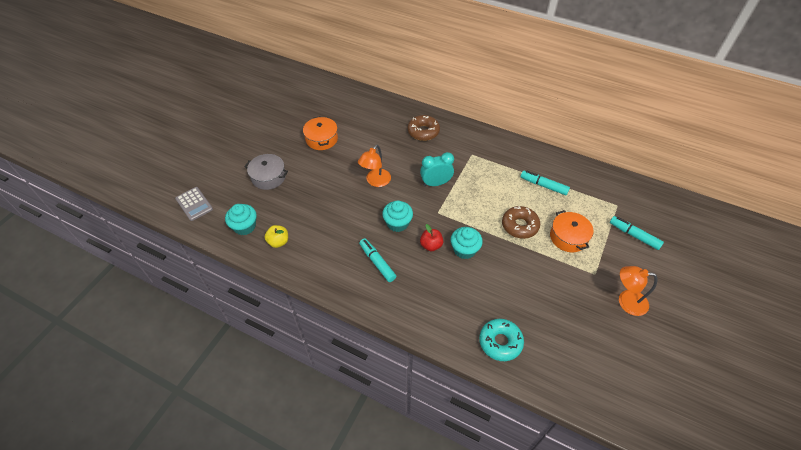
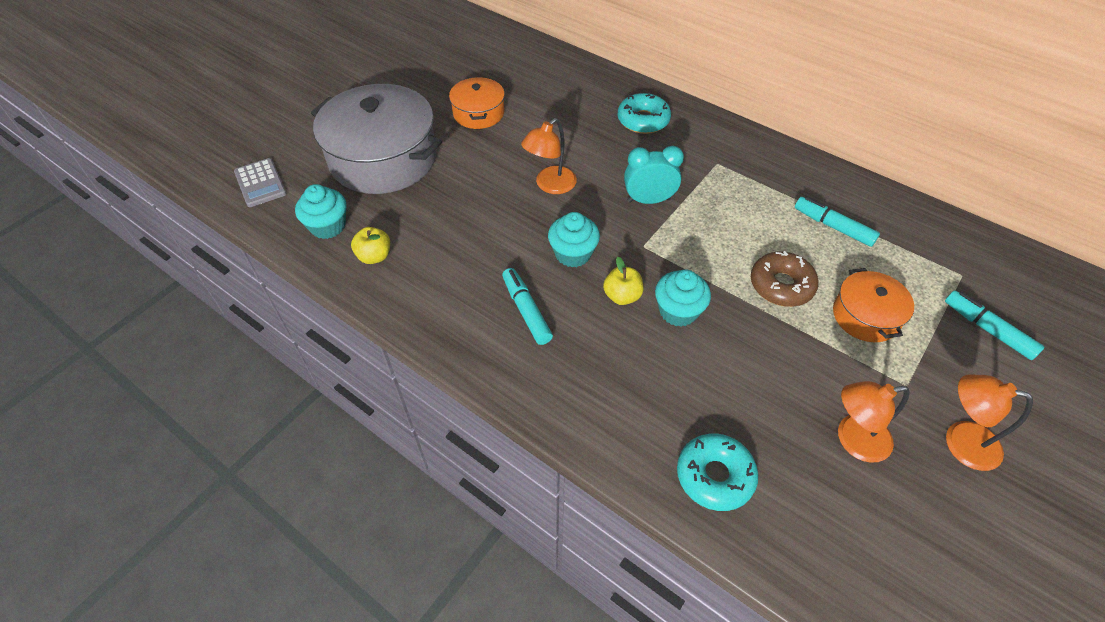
camera: 10 degrees right, 0 degrees up
(268, 177) = (383, 158): grey pot -> grey pot, size x1.96
(423, 131) = (643, 120): brown donut -> turquoise donut
(431, 245) = (622, 296): red apple -> yellow apple
(570, 310) = (853, 440): none -> orange lamp

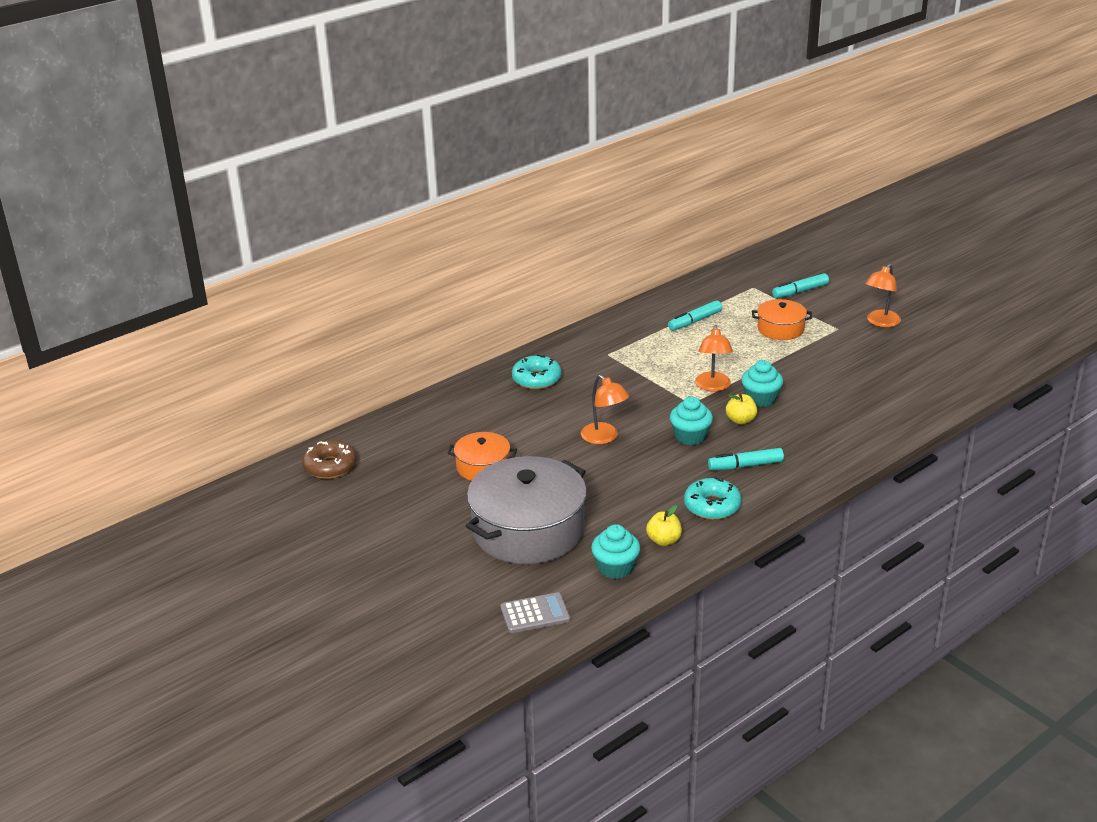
camera: 75 degrees left, 20 degrees down
(649, 200) = (640, 392): turquoise clock -> none
(714, 476) = (897, 409): turquoise donut -> turquoise donut (712, 506)
(781, 285) = (746, 353): brown donut -> brown donut (330, 466)
(853, 440) = (876, 356): orange lamp -> orange lamp (713, 386)

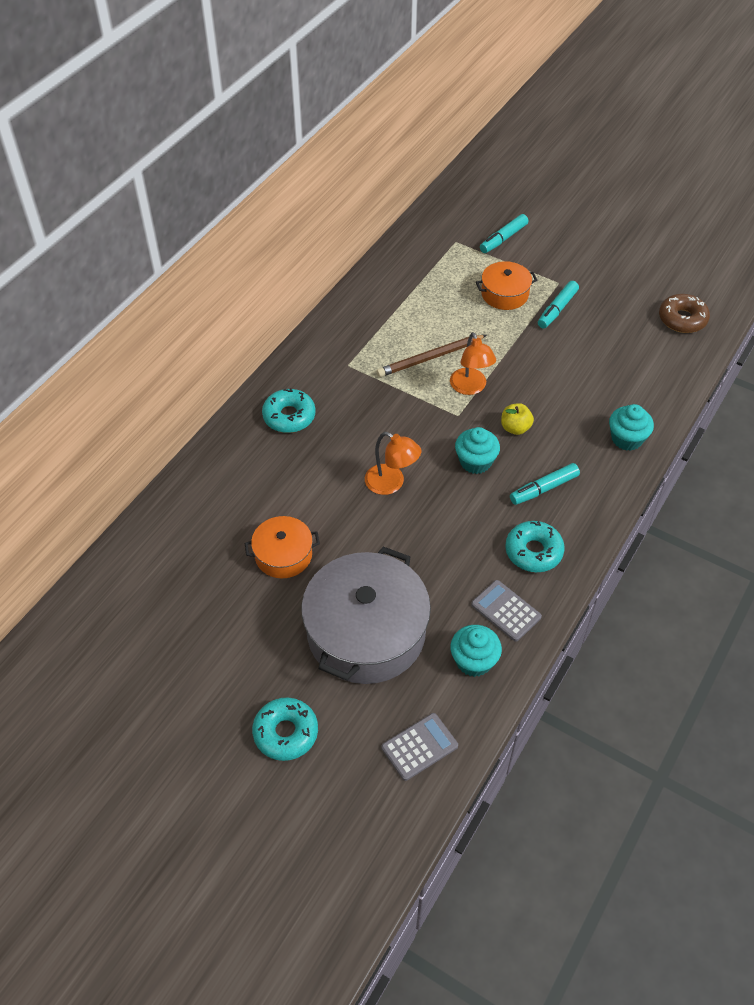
camera: 20 degrees left, 20 degrees up
(330, 466) = (118, 595): brown donut -> brown donut (682, 319)
(423, 580) = (286, 733): none -> turquoise donut
(664, 540) = (506, 611): yellow apple -> grey calculator
(686, 361) = (430, 358): none -> brown pencil
(694, 321) = (417, 300): turquoise marker -> turquoise marker (557, 309)
(761, 399) = (523, 394): turquoise cupcake -> turquoise cupcake (627, 439)
(880, 322) = (595, 266): orange lamp -> none

